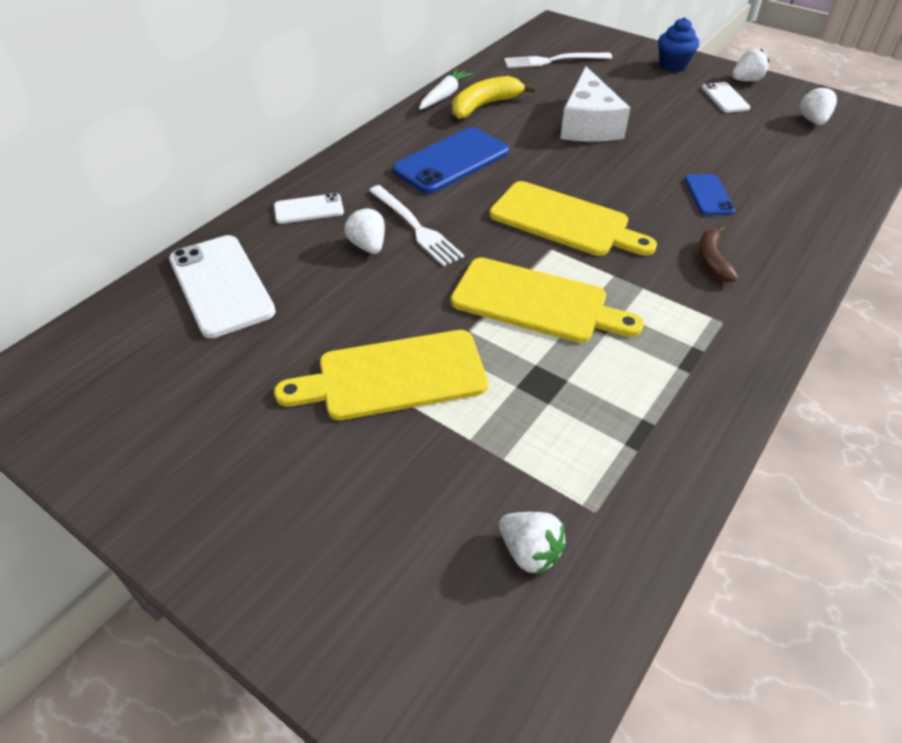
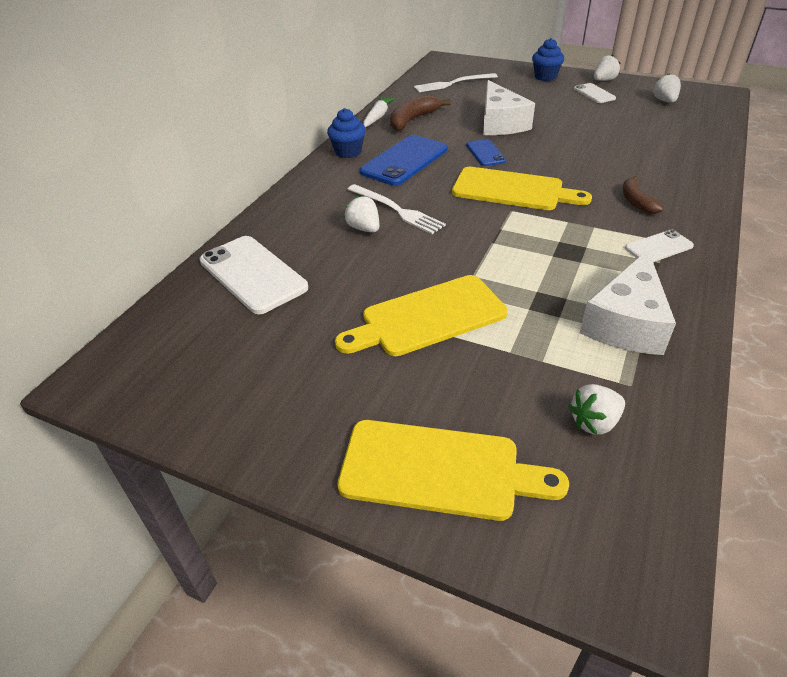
camera: 10 degrees left, 5 degrees down
(309, 209) = (302, 209): white phone -> white phone (658, 247)
(390, 139) = (348, 152): none -> blue cupcake
(484, 105) = (413, 120): yellow banana -> brown banana
(530, 552) = (594, 422): white strawberry -> white strawberry turned 120 degrees clockwise
(536, 302) = (517, 248): yellow cutting board -> yellow cutting board (438, 470)
(626, 426) = (626, 322): none -> white cheese
(708, 195) = (613, 158): blue phone -> blue phone (485, 153)

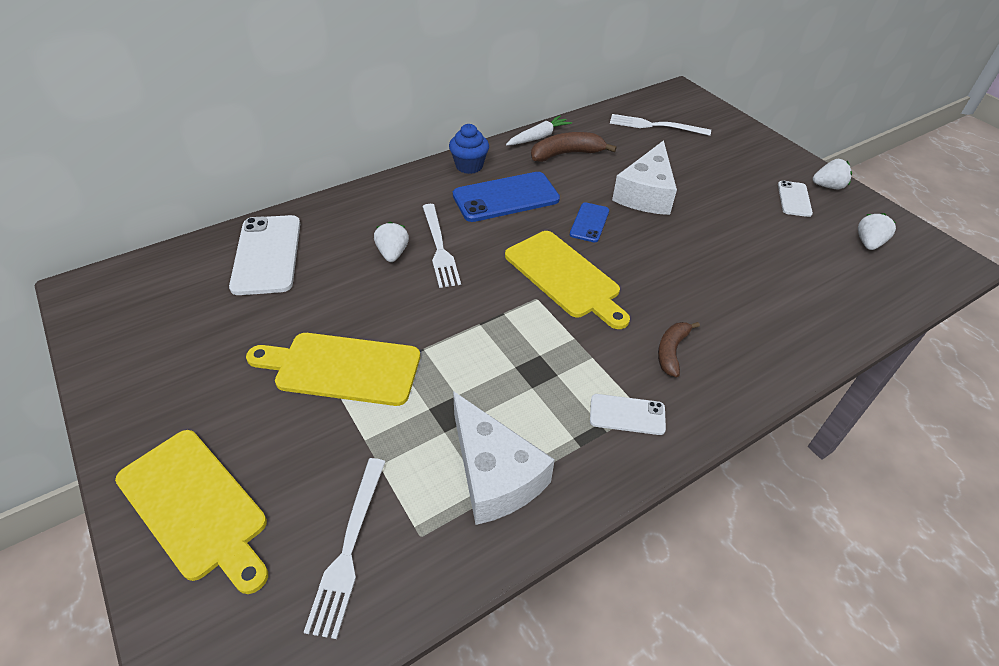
camera: 30 degrees right, 5 degrees up
(545, 77) = (765, 155): blue cupcake -> none
(594, 422) = (348, 548): white strawberry -> white fork
(626, 322) = (494, 474): white cheese -> white cheese turned 90 degrees counterclockwise

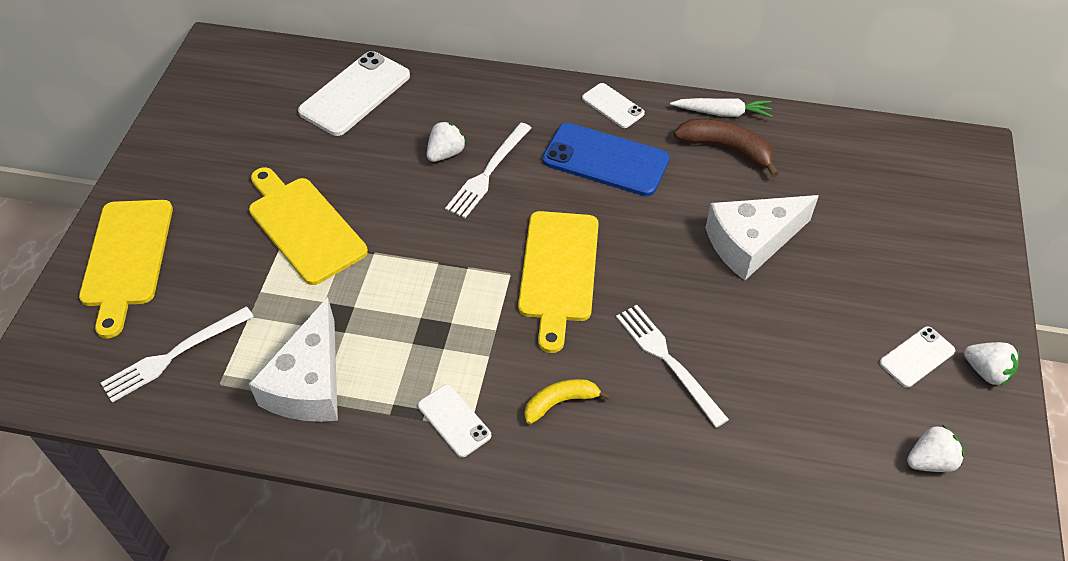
camera: 45 degrees right, 5 degrees up
(469, 166) = (613, 106): blue cupcake -> white phone
(589, 222) = (651, 235): blue phone -> none
(655, 126) = (875, 173): white fork -> white fork (668, 360)
(671, 351) = (560, 402): brown banana -> yellow banana

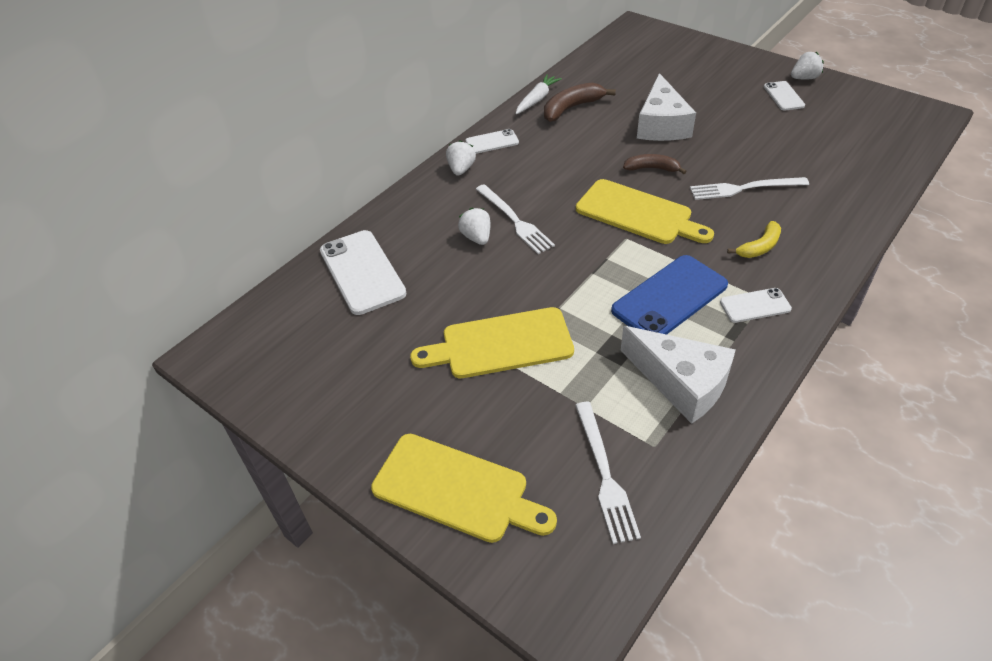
camera: 60 degrees left, 5 degrees down
(560, 402) = (759, 247): yellow banana -> yellow banana turned 135 degrees counterclockwise
(605, 160) = (544, 161): blue phone -> blue phone (669, 298)
(652, 260) = (652, 168): none -> brown banana
(930, 461) = (860, 117): white strawberry -> white strawberry (461, 169)

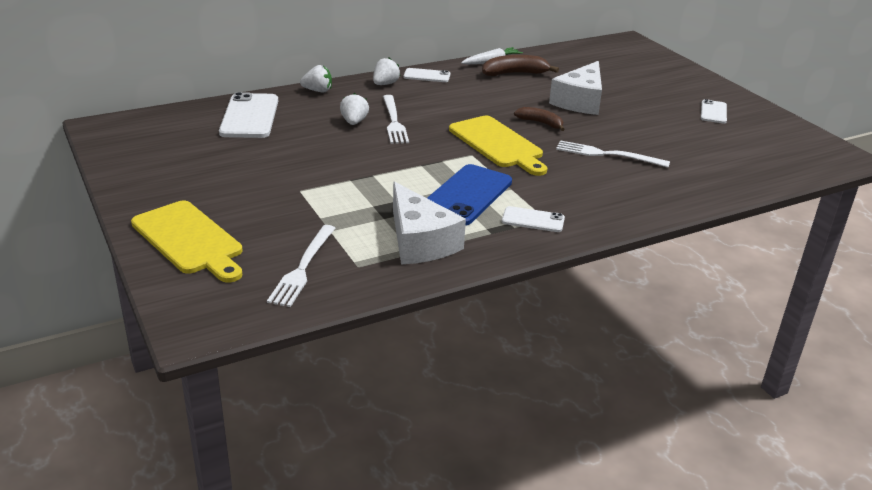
camera: 20 degrees right, 15 degrees down
(500, 344) = (306, 181): yellow cutting board -> none
(669, 298) = (467, 195): blue phone -> blue phone turned 45 degrees counterclockwise
(759, 247) = (578, 190): yellow banana -> none
(804, 78) = (747, 106): white strawberry -> white strawberry (318, 91)

